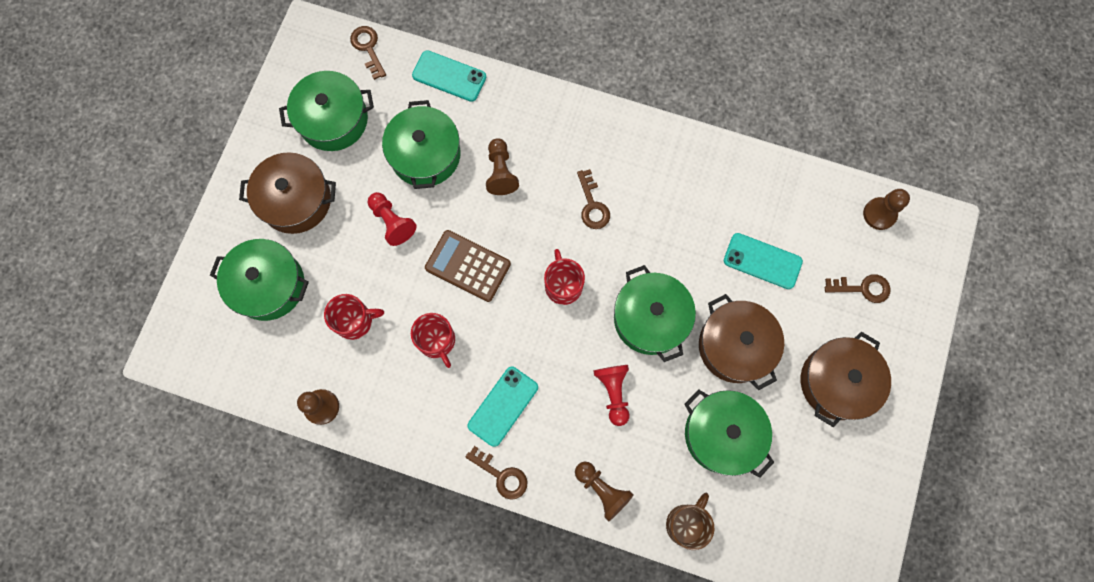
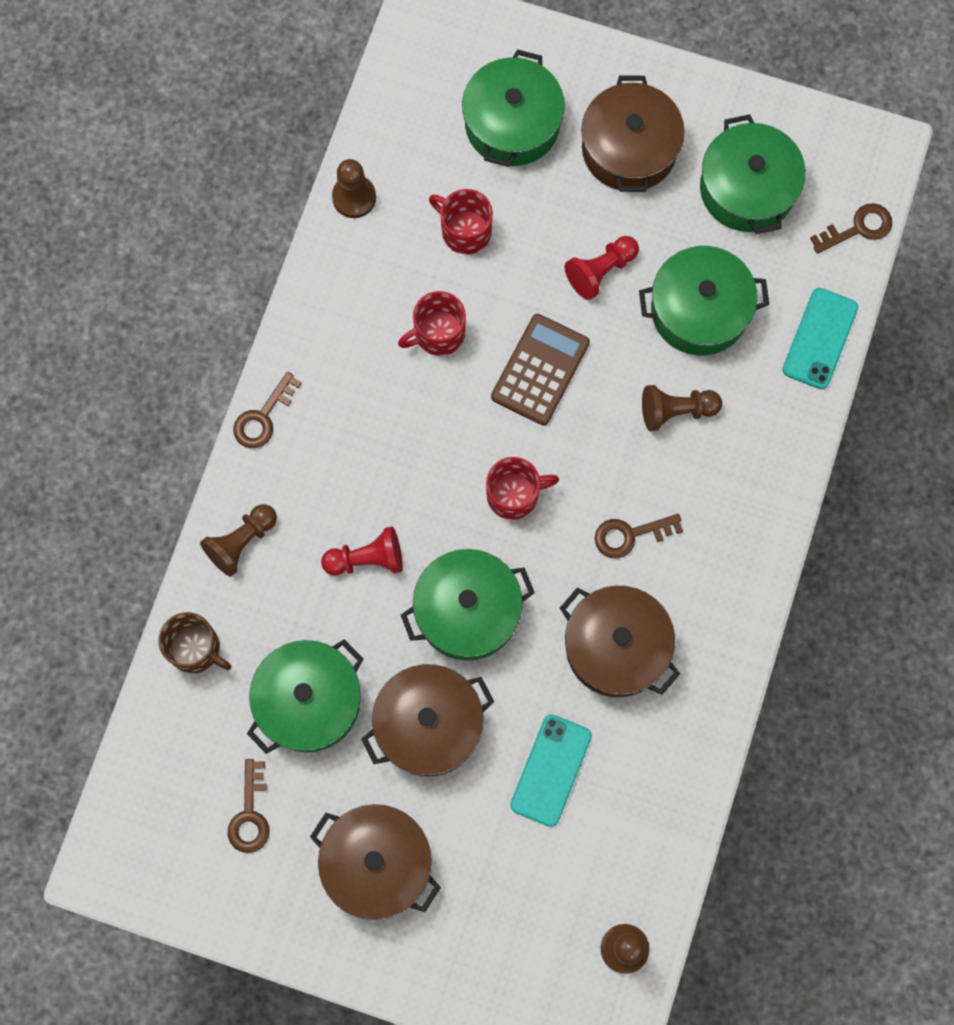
camera: 90 degrees right, 0 degrees up
(355, 321) = (465, 231): red mug -> red mug turned 135 degrees clockwise
(503, 406) = (351, 417): turquoise phone -> none
(673, 216) = (616, 647): none -> brown pot
(862, 288) = (511, 912): brown key -> brown key (250, 814)

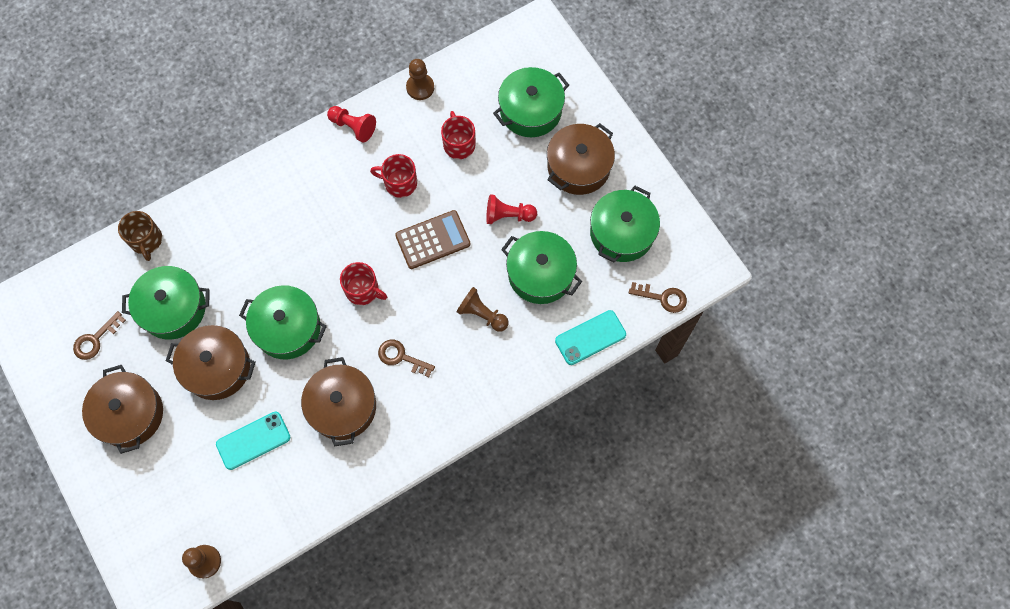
camera: 40 degrees right, 5 degrees down
(241, 542) = (214, 208): brown pawn -> none
(263, 417) = (280, 157): brown key -> none
(367, 559) = (264, 263): red pawn -> red pawn (353, 127)

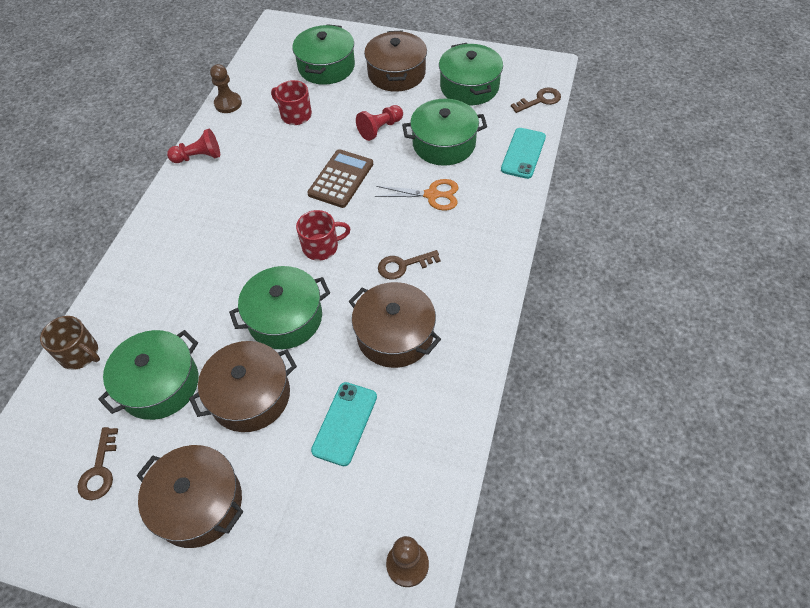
camera: 40 degrees left, 15 degrees down
(399, 183) = (275, 164): red mug -> none
(482, 314) = (432, 195): brown pawn -> orange scissors

